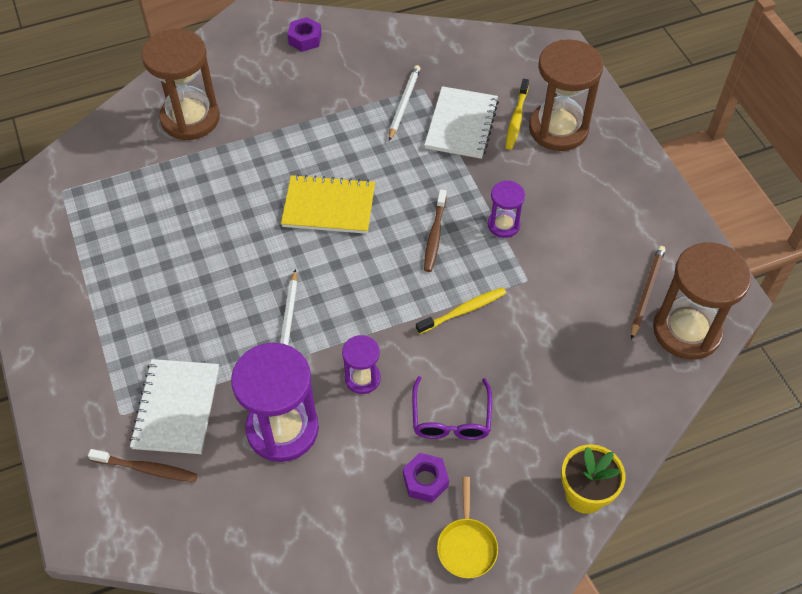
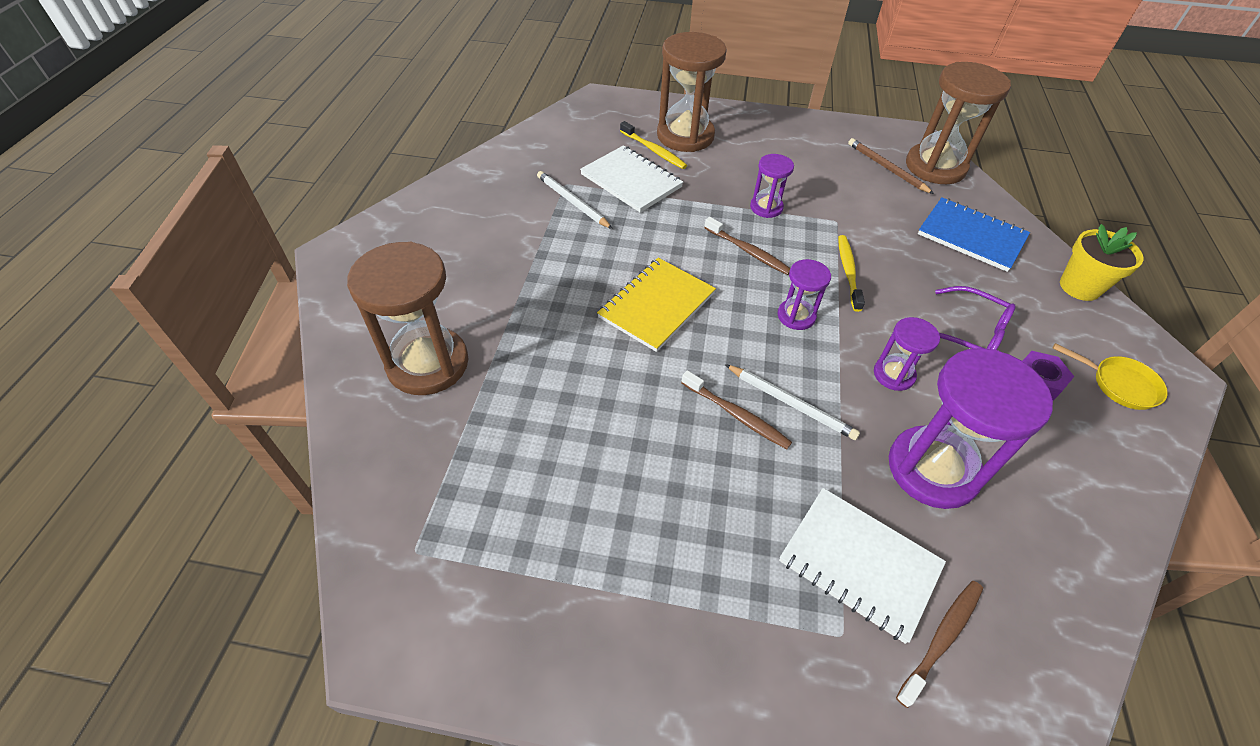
camera: 60 degrees left, 5 degrees down
(256, 296) = (736, 415): none -> brown toothbrush
(305, 39) = (417, 227): purple nut -> none
(381, 294) = (796, 316): none -> purple hourglass
(592, 389) = (971, 236): none -> blue notebook

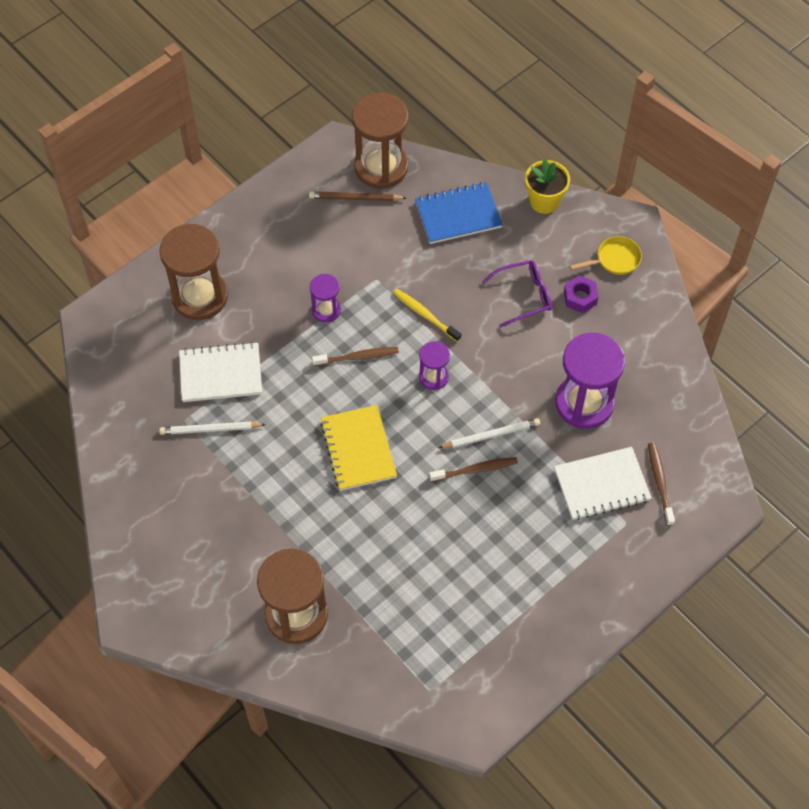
camera: 50 degrees left, 10 degrees up
(654, 150) = (198, 332): yellow toothbrush -> none
(893, 374) = (517, 364): purple hourglass -> none

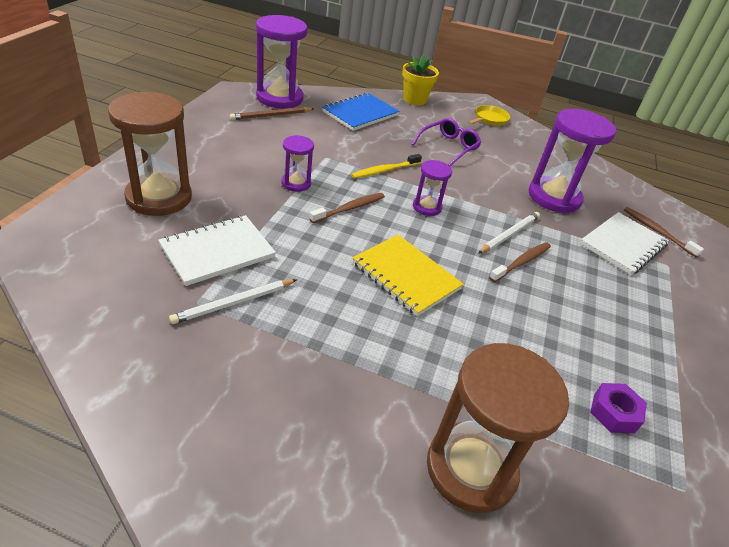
camera: 35 degrees left, 20 degrees down
(381, 167) = (280, 98): brown hourglass -> purple hourglass
(425, 315) = (384, 170): yellow toothbrush -> yellow toothbrush turned 45 degrees counterclockwise
(580, 297) = (487, 141): purple nut -> purple nut (614, 413)

